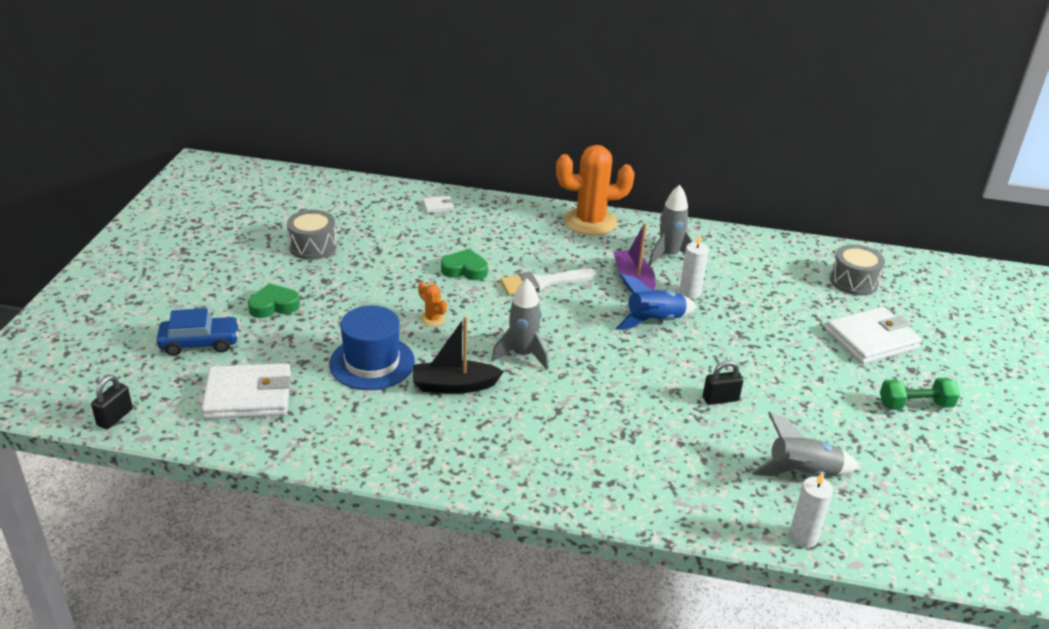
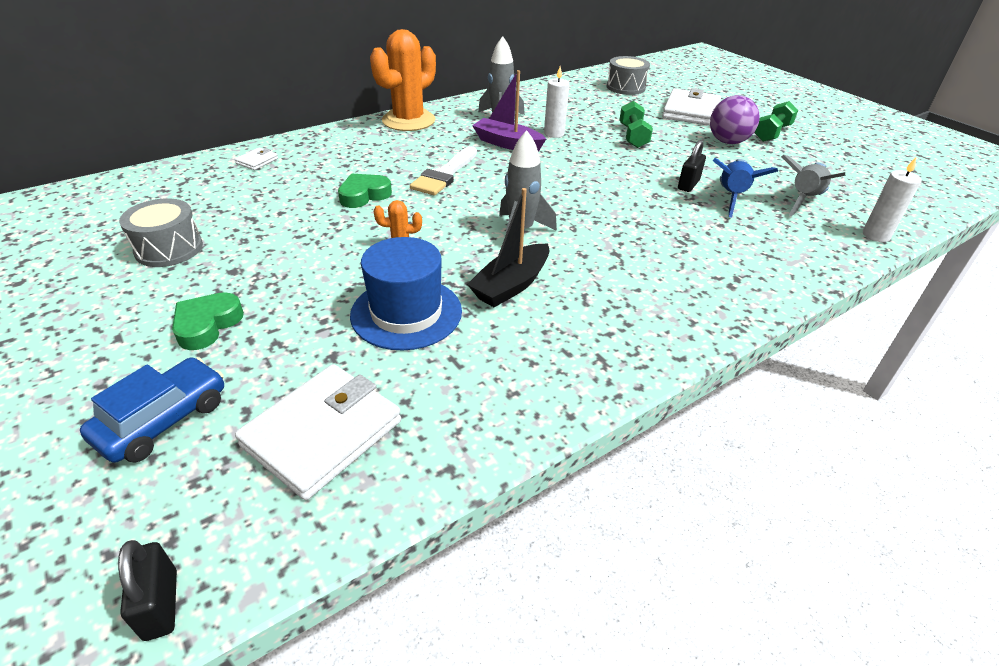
camera: 45 degrees left, 5 degrees up
(654, 321) = (564, 160): blue rocket -> blue rocket (731, 197)
(758, 332) = (633, 136): none -> green dumbbell
(844, 387) = (728, 142): none -> purple ball

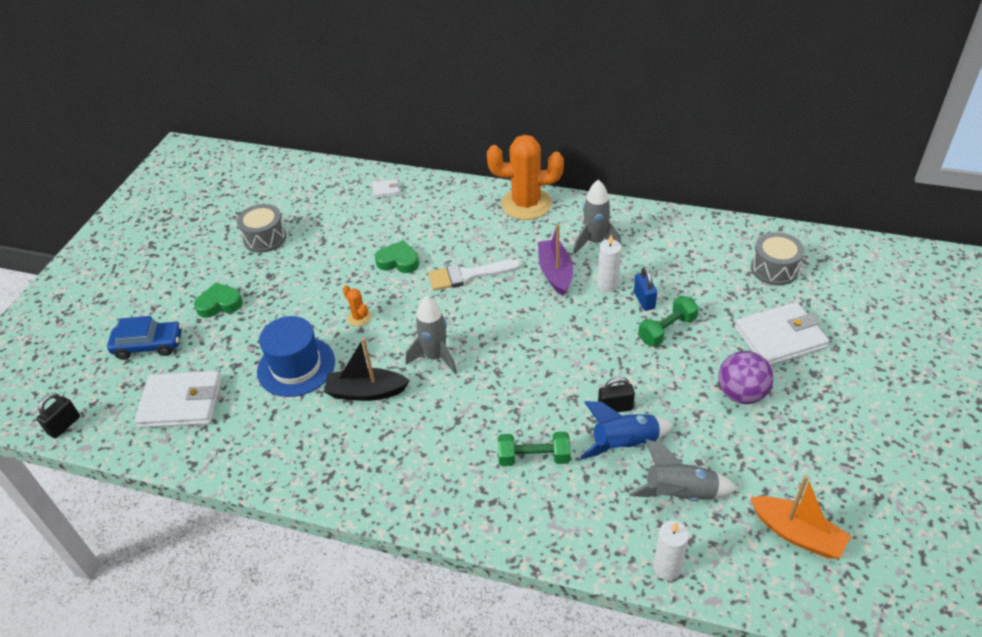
camera: 55 degrees right, 5 degrees up
(591, 130) = (644, 300): none -> blue padlock
(772, 133) = (809, 415): green dumbbell -> green dumbbell (534, 457)
(876, 180) = (797, 534): none -> orange boat

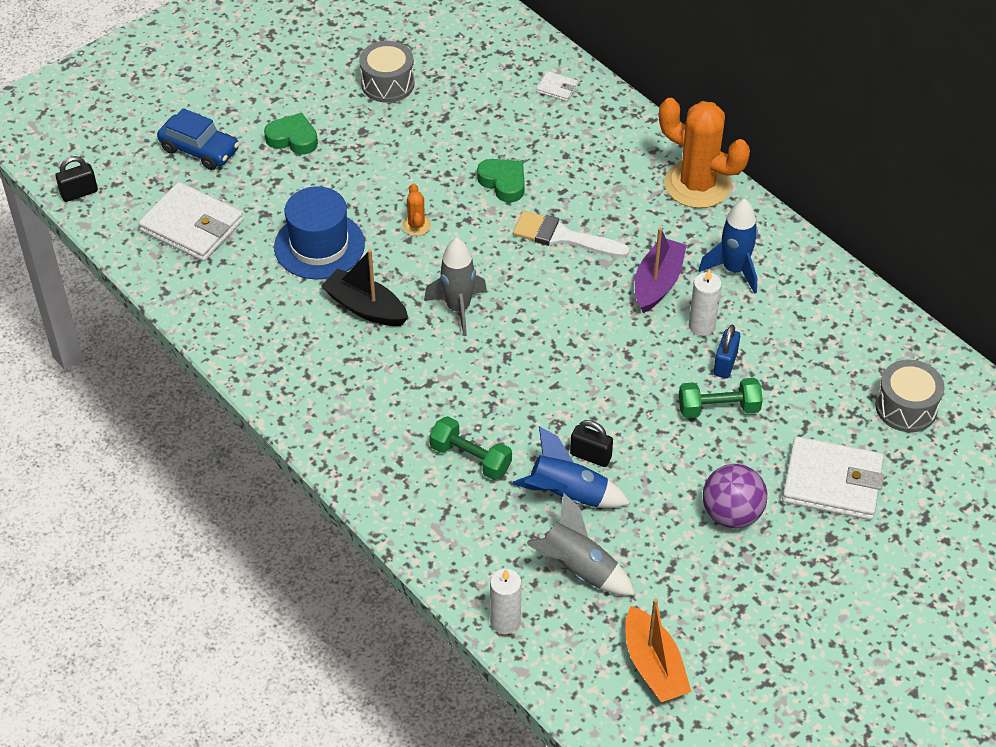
camera: 30 degrees right, 5 degrees up
(595, 242) = (734, 270): grey rocket -> blue rocket

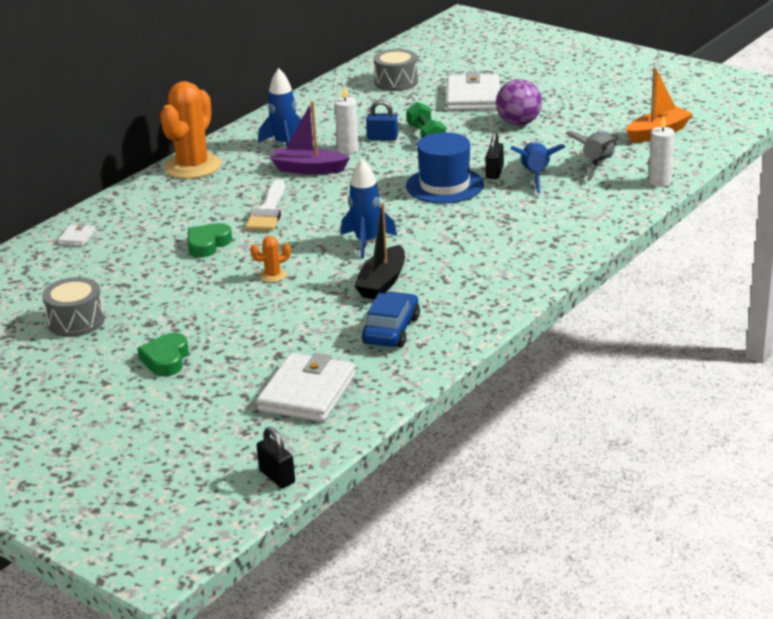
camera: 100 degrees left, 20 degrees down
(199, 150) = (192, 412): blue car -> blue car (391, 330)
(319, 245) = (313, 318): blue hat -> blue hat (444, 185)
(458, 308) = (366, 242): grey rocket -> blue rocket
(470, 458) = (522, 214): green dumbbell -> none

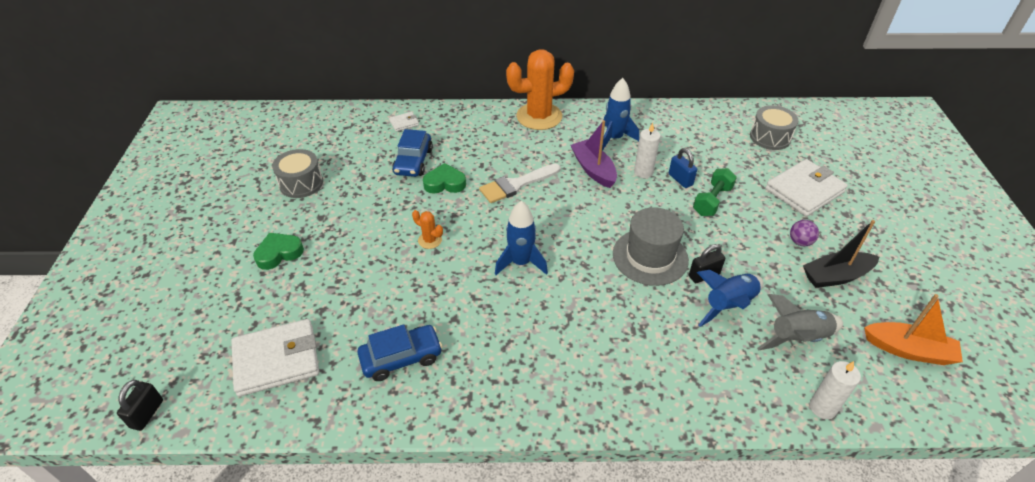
camera: 50 degrees right, 15 degrees up
(148, 251) = (413, 161): none -> blue car
(382, 283) = (468, 308): black boat -> black boat (836, 276)
(444, 185) = (650, 257): blue hat -> grey hat
(518, 123) = (800, 242): purple ball -> purple ball, size x0.57

